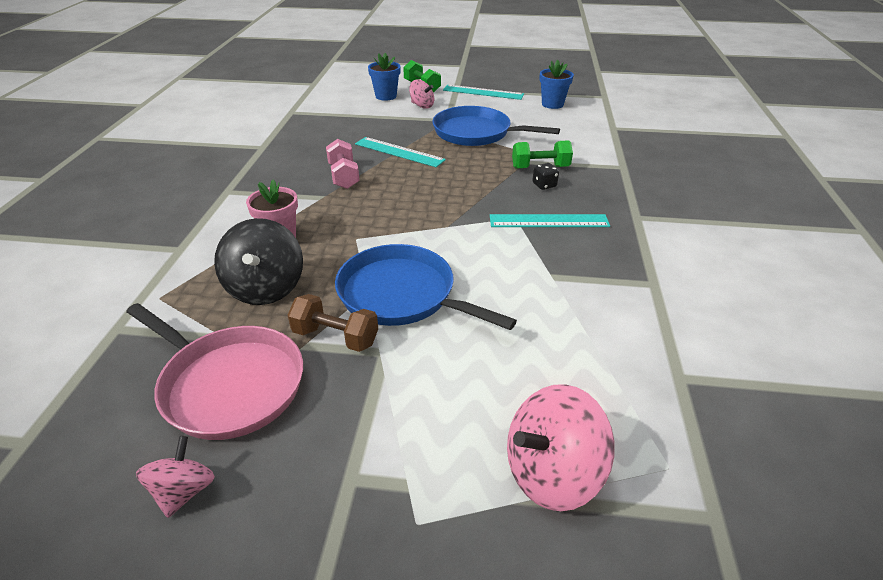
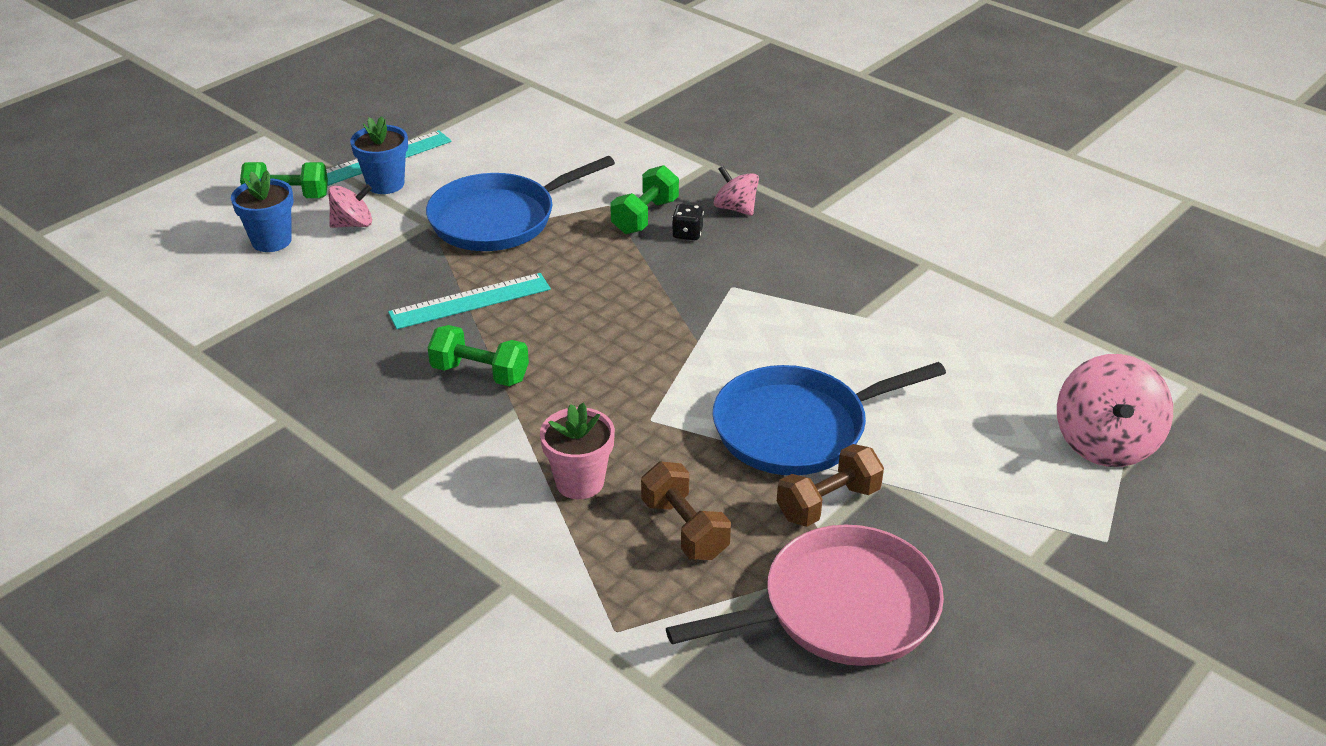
camera: 55 degrees left, 0 degrees up
(184, 491) = (974, 680): pink spinning top -> pink spinning top (735, 208)
(265, 288) = (684, 529): black spinning top -> brown dumbbell
(343, 176) = (480, 373): pink dumbbell -> green dumbbell
(549, 221) = (762, 268): turquoise ruler -> none
(552, 104) = (499, 127): blue flower pot -> blue flower pot (385, 184)

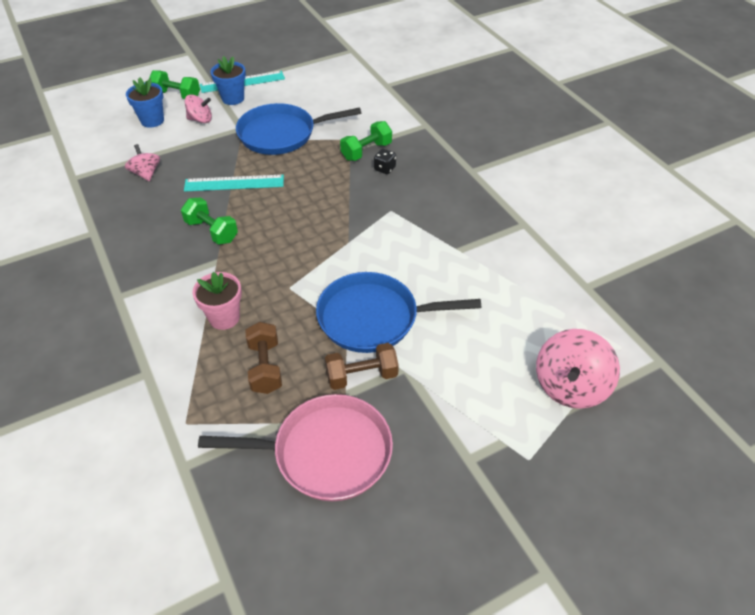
camera: 20 degrees right, 10 degrees up
(735, 208) = (424, 158): pink spinning top -> pink spinning top (146, 173)

